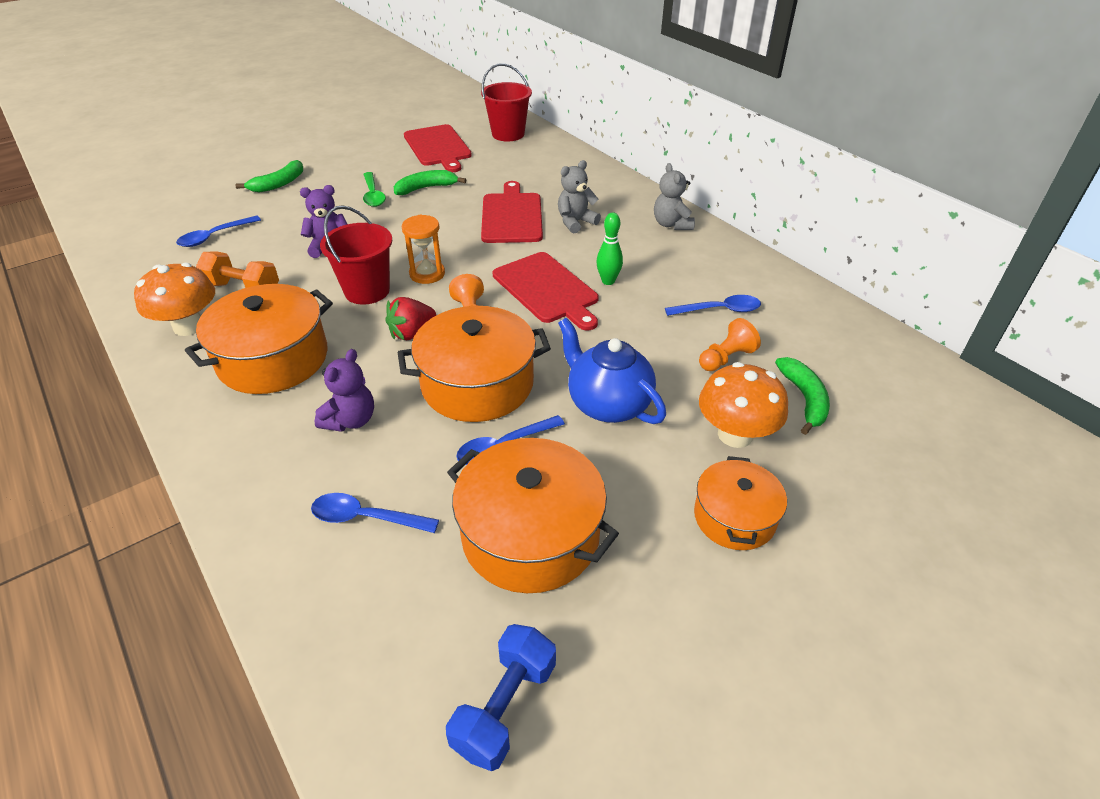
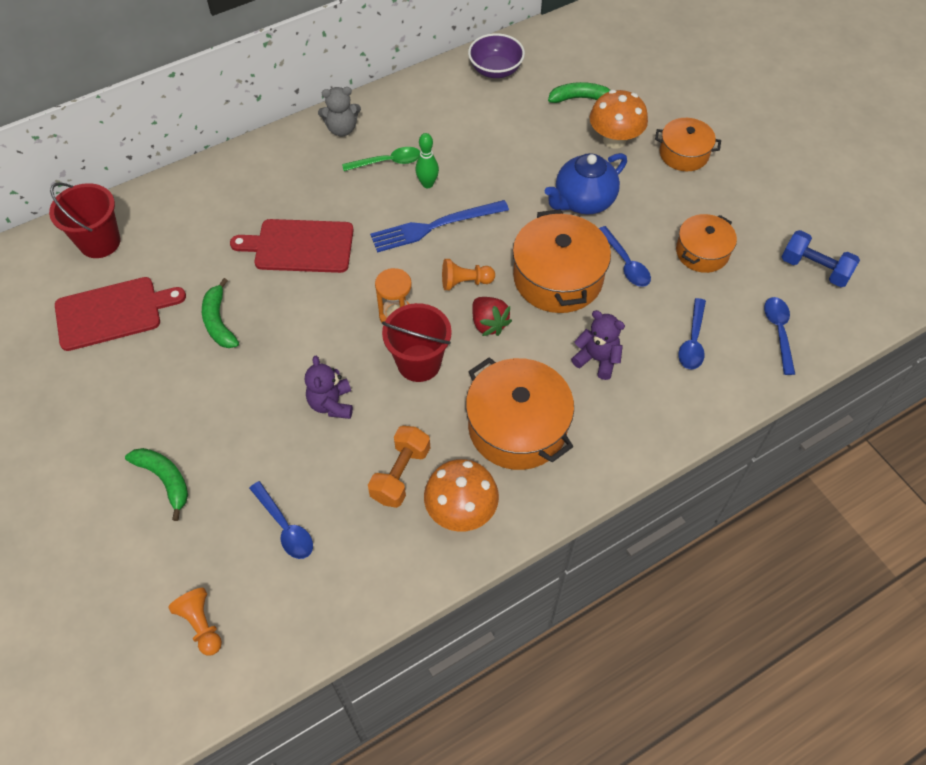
camera: 85 degrees left, 15 degrees up
(373, 195) = (222, 373): green spoon -> green spoon (388, 162)
(530, 535) = (702, 252): orange pot -> orange pot, size x0.61
(547, 289) = (435, 226): red cutting board -> blue fork
(576, 222) = (323, 197): grey teddy bear -> none
(719, 310) = (477, 122): blue spoon -> blue spoon (778, 332)
(726, 358) = (536, 129): orange pawn -> orange pawn (201, 625)
(819, 320) = (495, 70): none -> purple bowl

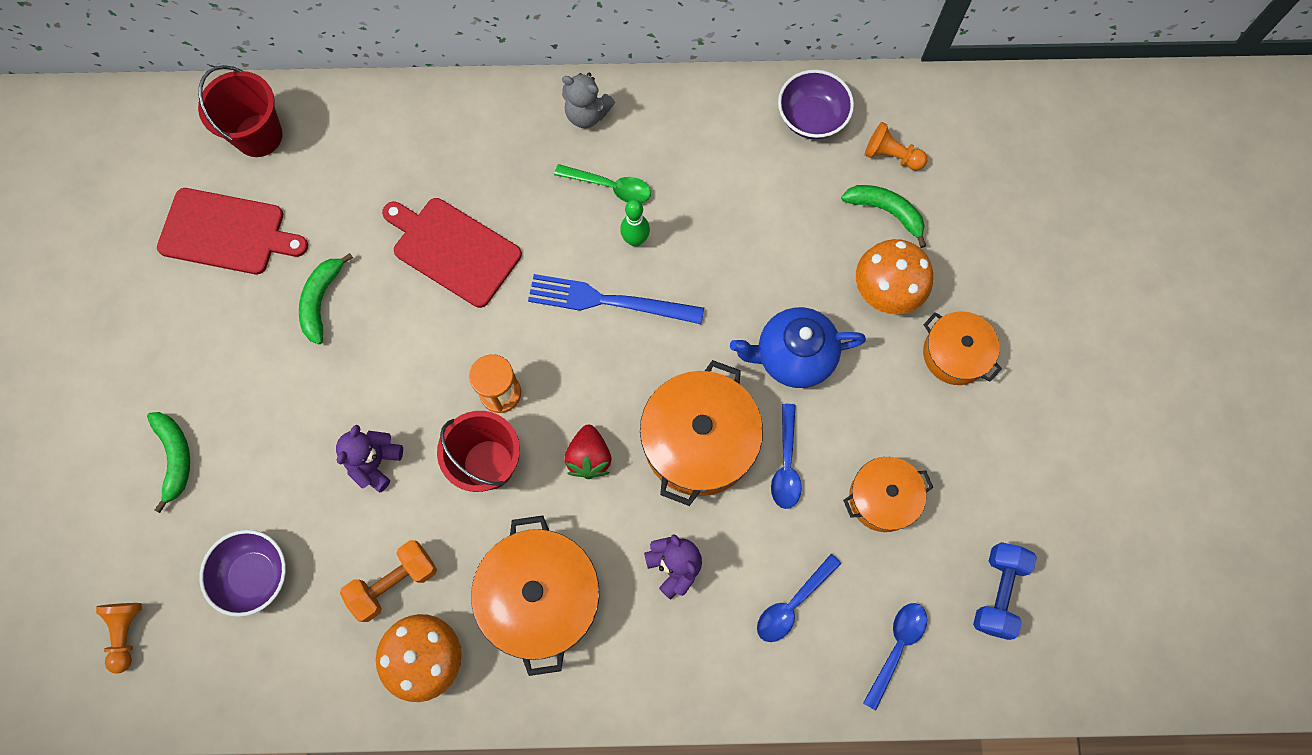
camera: 30 degrees right, 15 degrees up
(285, 527) = (254, 575): blue spoon -> purple bowl
(465, 282) = (596, 391): orange pawn -> orange pawn (891, 155)
(814, 269) = (998, 592): blue dumbbell -> blue dumbbell turned 45 degrees clockwise

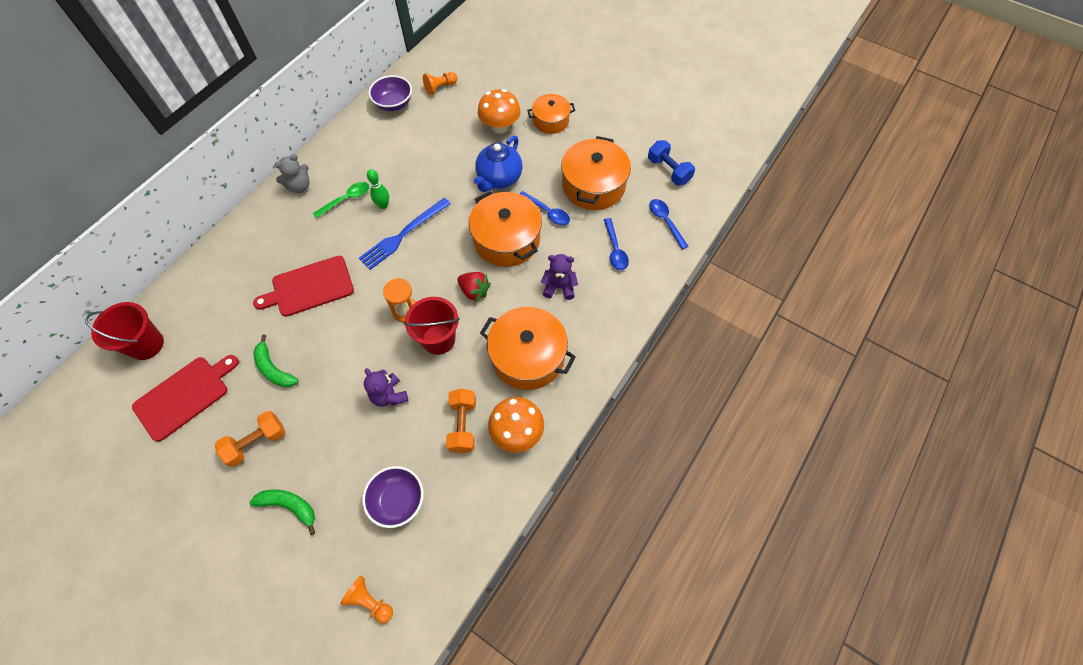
camera: 55 degrees left, 10 degrees down
(223, 359) = (257, 442): none -> orange dumbbell
(882, 498) = (593, 185): orange pot -> orange pot, size x1.65
(886, 212) = (464, 105): green banana -> none

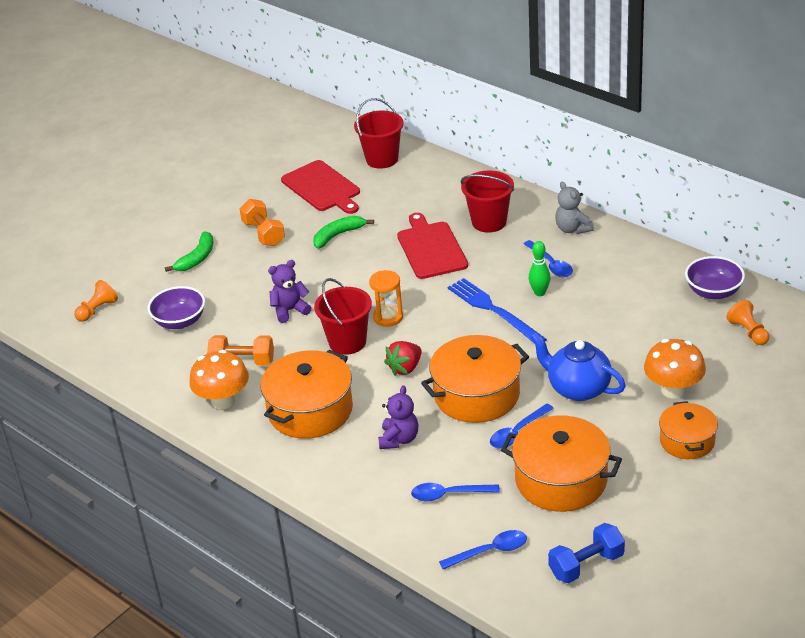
camera: 100 degrees right, 25 degrees down
(277, 245) = (489, 222): none -> red bucket
(346, 199) = (550, 264): green spoon -> blue spoon

